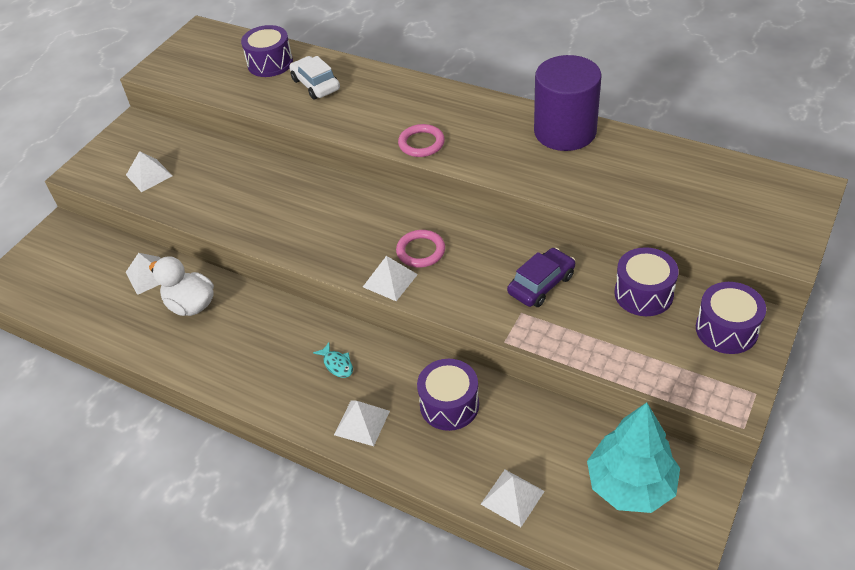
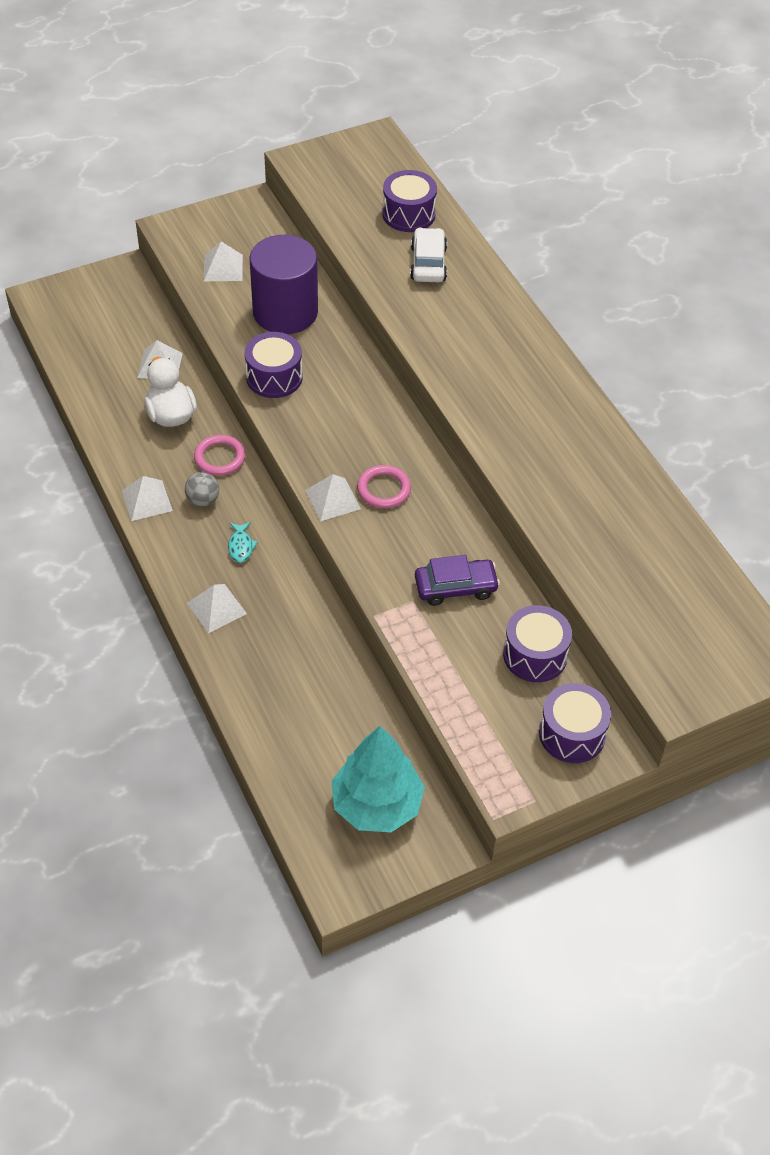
camera: 30 degrees right, 5 degrees up
(274, 350) = (203, 500): none -> grey ball
(421, 143) = (463, 385): pink ring -> pink ring (220, 458)
(449, 405) = (297, 641): purple drum -> purple drum (274, 377)
(512, 497) = (275, 747): white pyramid -> white pyramid (146, 500)
(565, 131) = (606, 455): purple cylinder -> purple cylinder (285, 312)

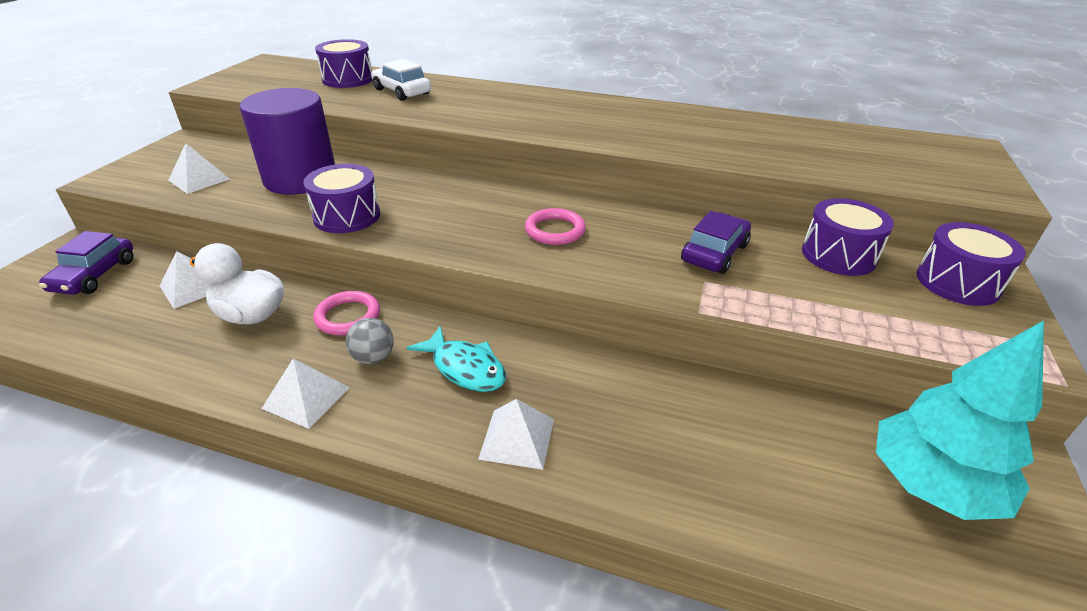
camera: 45 degrees left, 15 degrees down
(118, 313) = (95, 275): none -> purple car
(241, 546) = (465, 368): turquoise fish -> turquoise fish, size x1.63
(333, 499) = (525, 259): white pyramid -> none

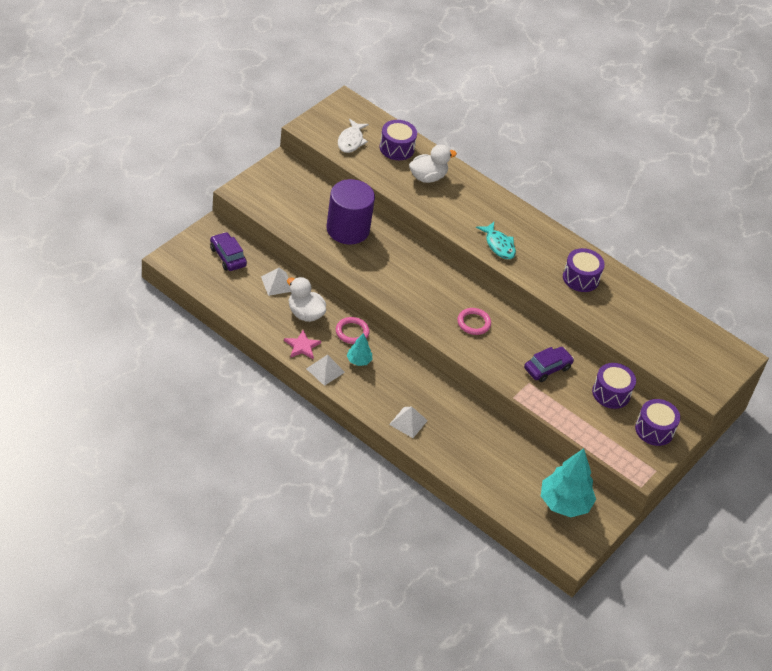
camera: 15 degrees right, 10 degrees up
(95, 275) = (227, 256): purple car -> purple car turned 120 degrees clockwise
(199, 179) = (291, 210): white pyramid -> none
(249, 369) = (302, 346): none -> pink star
(279, 84) = (351, 141): none -> white fish
(347, 216) = (367, 272): purple drum -> purple drum (581, 278)
(373, 358) = (359, 361): grey ball -> turquoise tree
(402, 91) = (427, 177): white car -> white duck
(465, 368) = (399, 382): turquoise fish -> turquoise fish (499, 245)

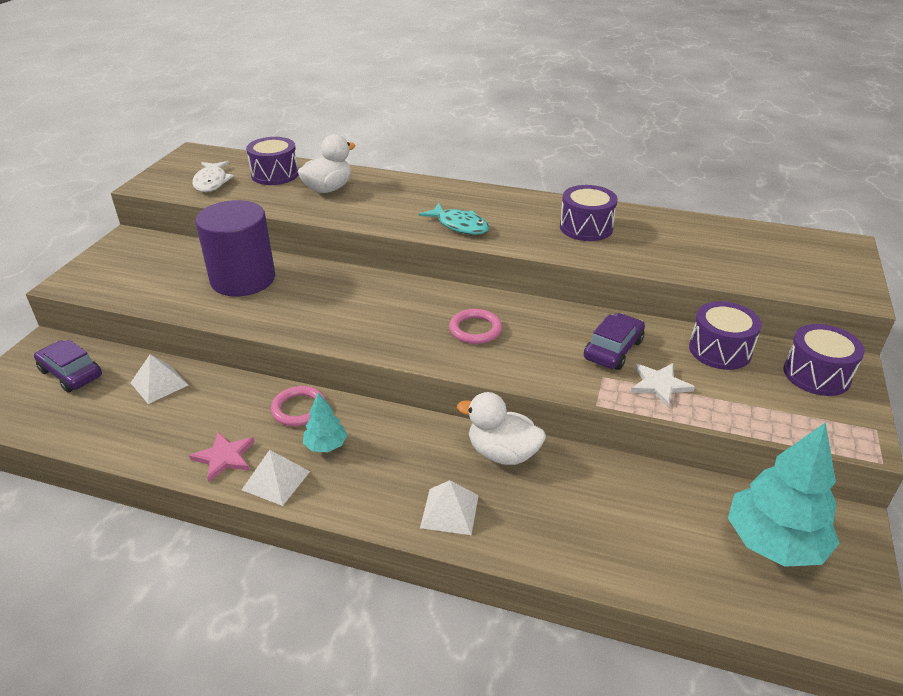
camera: 15 degrees left, 10 degrees down
(305, 313) = (215, 409): white duck -> white duck (502, 453)
(557, 400) = (659, 385): none -> white star

